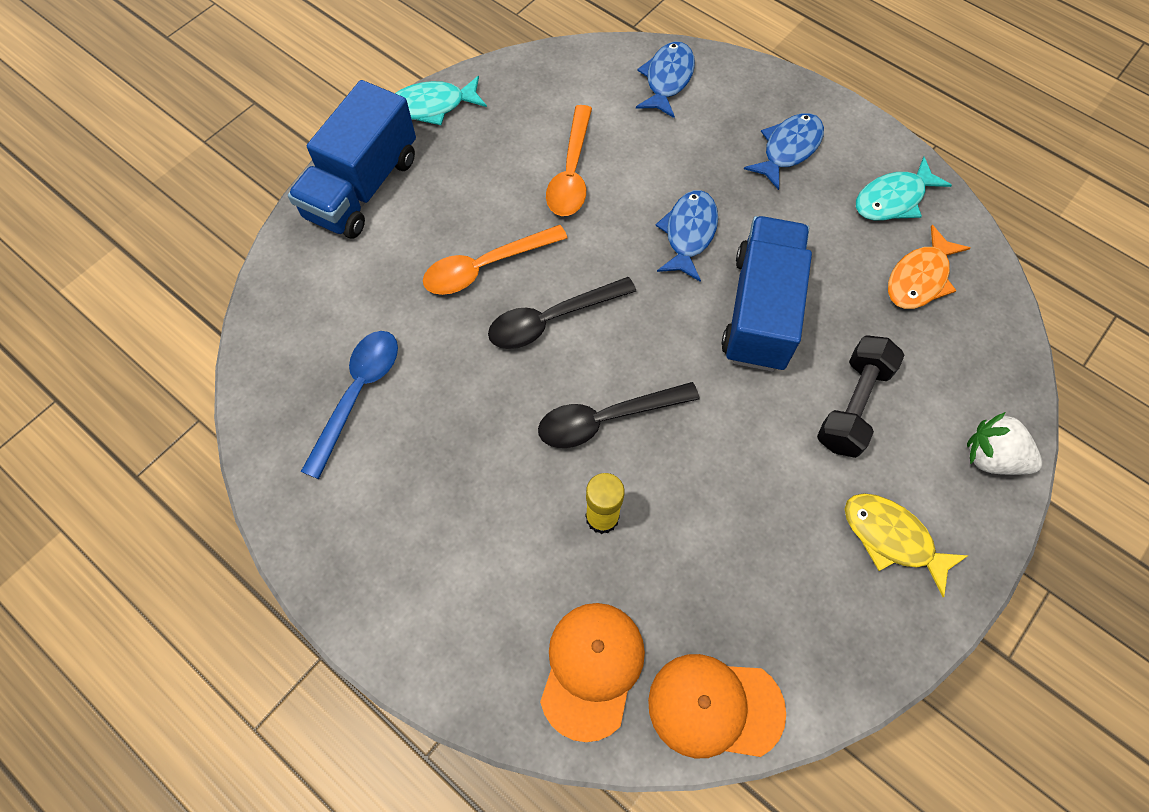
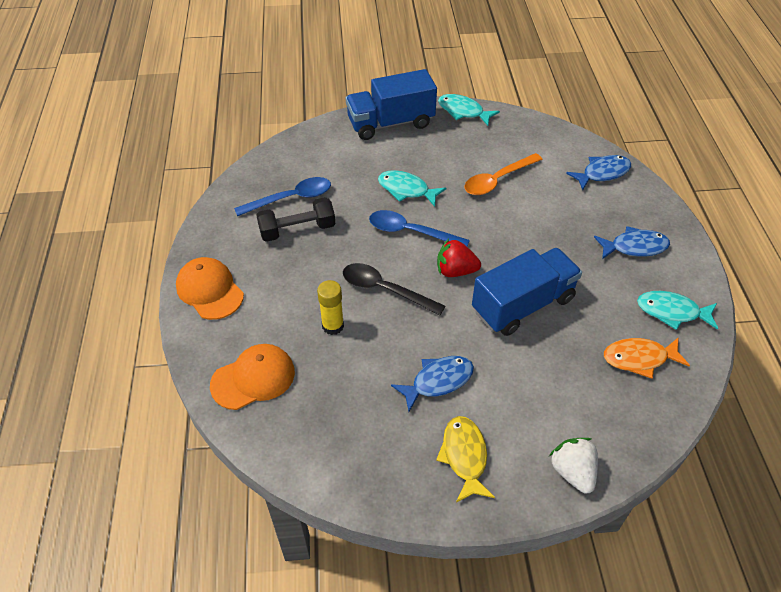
camera: 45 degrees right, 15 degrees down
(485, 267) = (406, 190): orange spoon -> turquoise fish
(551, 319) = (410, 232): black spoon -> blue spoon
(653, 328) = (455, 271): none -> red strawberry
(689, 233) = (527, 245): blue fish -> blue fish (438, 381)
(715, 706) = (286, 442): orange cap -> orange cap (210, 290)
(852, 405) = (520, 383): black dumbbell -> black dumbbell (297, 230)

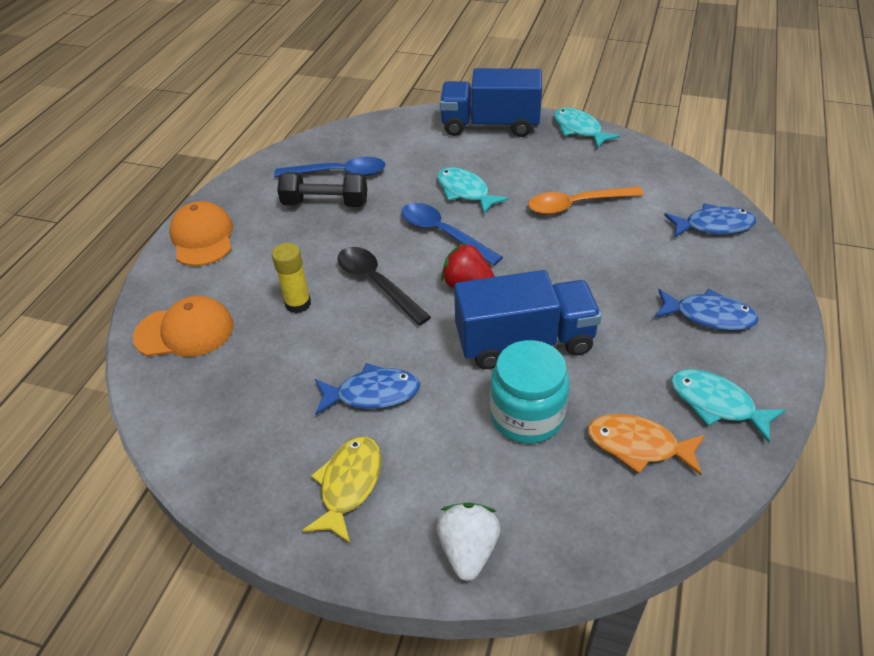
camera: 25 degrees right, 5 degrees down
(556, 361) = (527, 416): none -> turquoise jar

